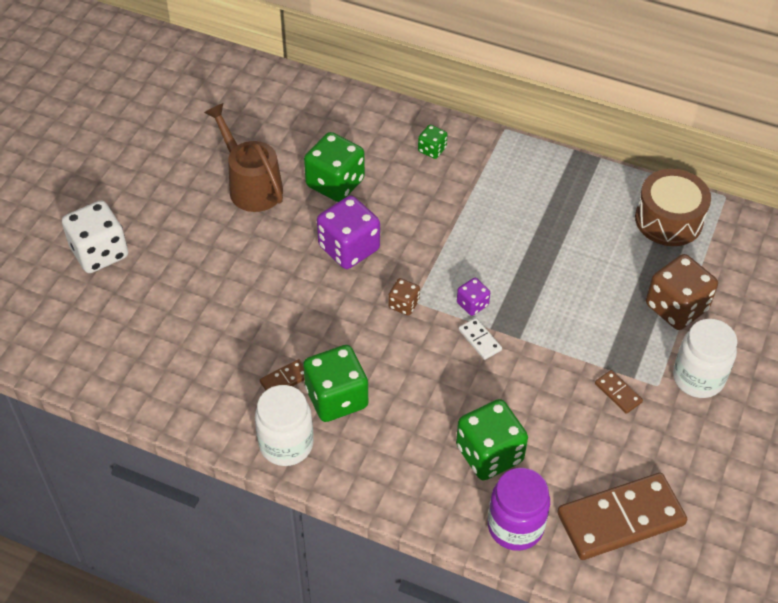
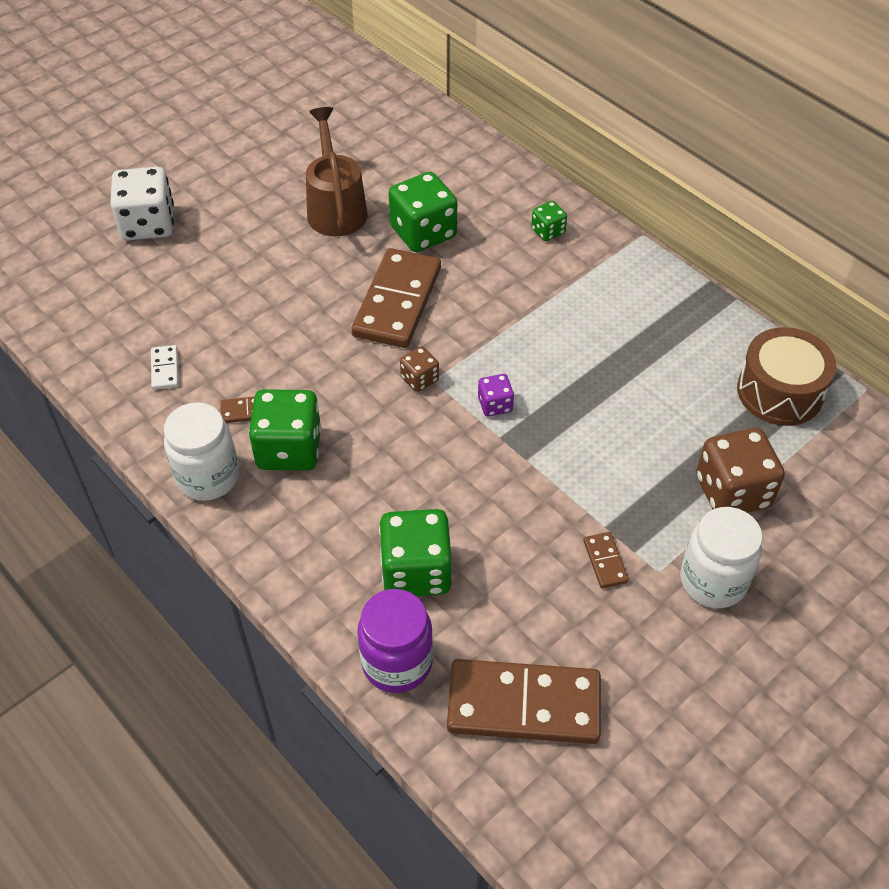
camera: 25 degrees right, 0 degrees up
(349, 248) = (397, 302): purple dice -> brown domino
(480, 340) = (480, 445): white domino -> white domino (165, 369)

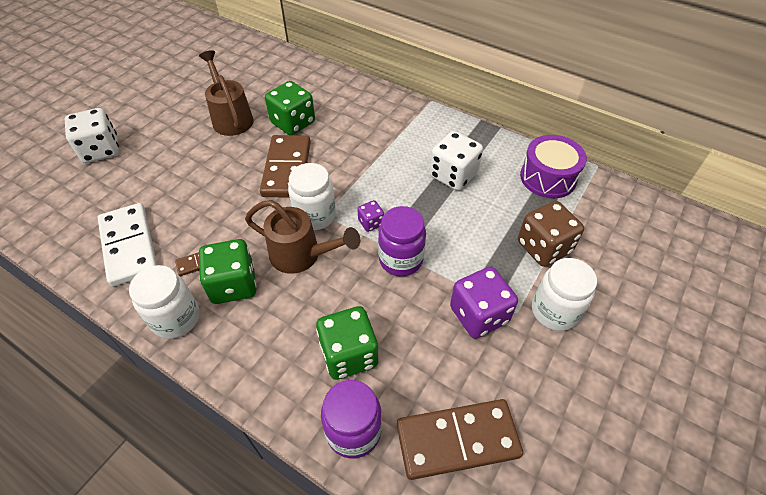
camera: 15 degrees left, 0 degrees up
(165, 369) = (129, 246): white domino -> white domino, size x2.36
(388, 430) = (302, 255): none -> brown watering can
(419, 379) = (315, 216): brown dice -> white jar
(521, 465) = (400, 259): none -> purple jar
(548, 231) = (372, 108): green dice -> none
(605, 561) = (479, 314): brown domino -> purple dice
(636, 359) = (453, 175): none -> white dice
(779, 392) = (548, 177): brown drum -> purple drum

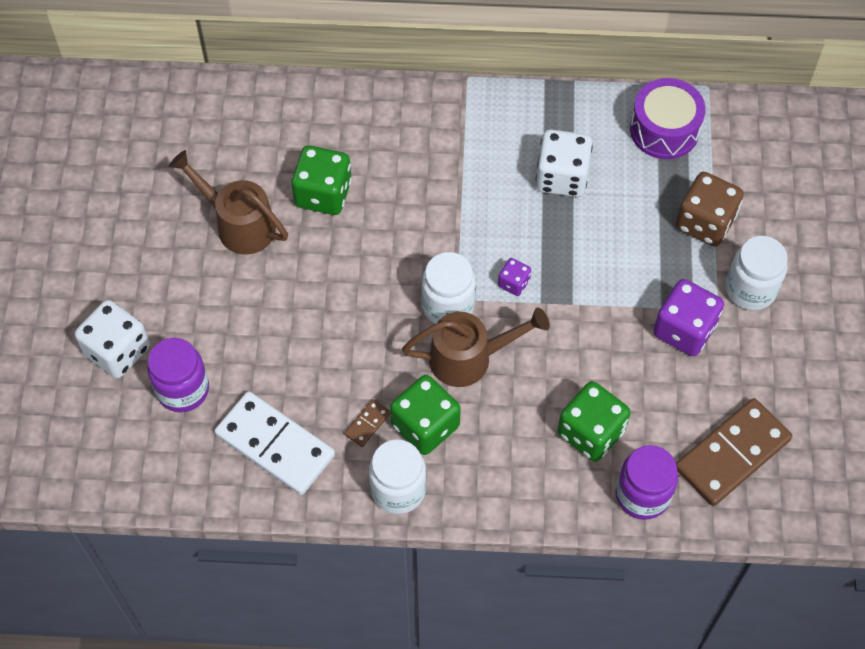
camera: 30 degrees left, 10 degrees up
(286, 169) = (368, 262): brown domino -> none
(400, 259) = (573, 310): purple jar -> purple jar (183, 389)

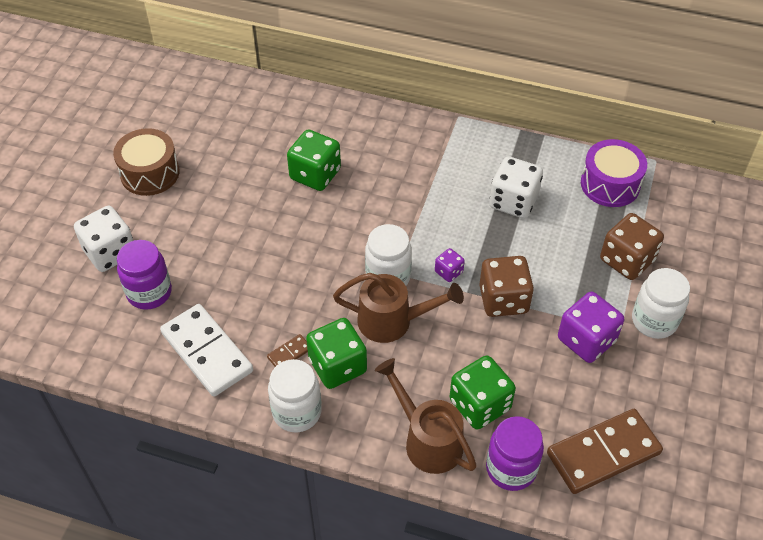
camera: 15 degrees right, 10 degrees down
(125, 237) = (150, 173): none -> brown drum
(238, 224) = (240, 182): brown watering can -> brown watering can (427, 440)
(583, 303) = (503, 300): none -> brown dice

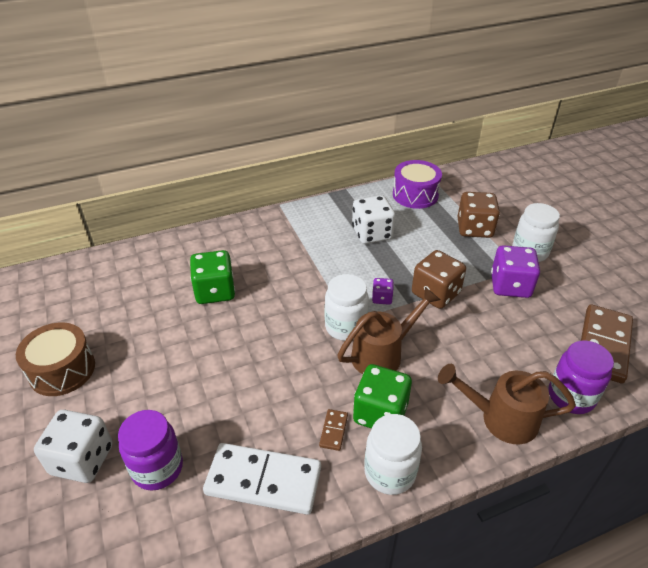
camera: 40 degrees left, 10 degrees down
(479, 405) = (502, 369): green dice -> none

